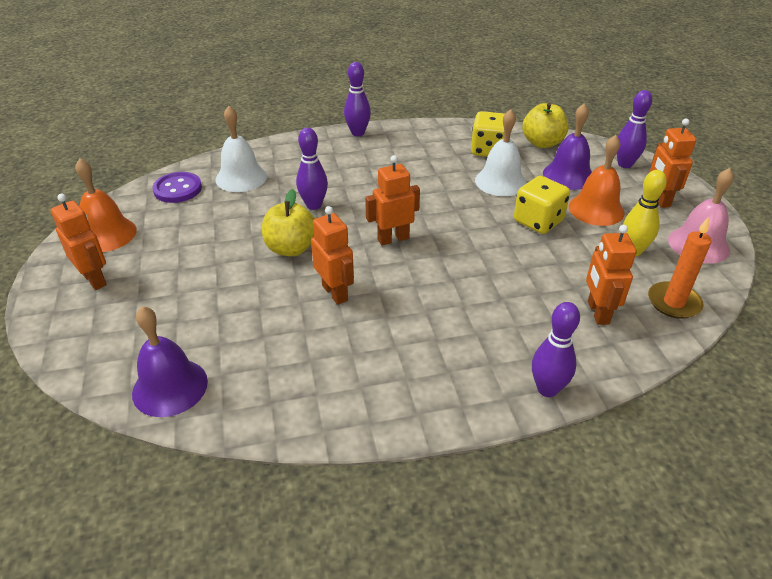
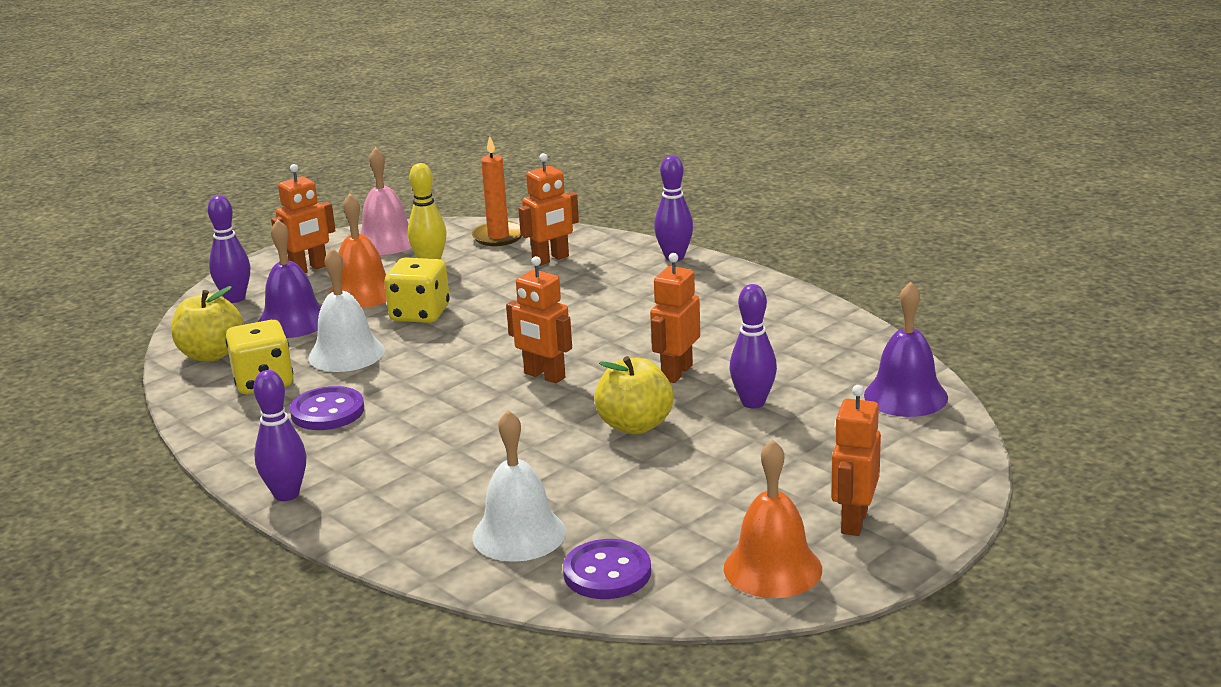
camera: 120 degrees left, 15 degrees down
(314, 205) = (529, 448): purple bowling pin -> purple bowling pin (753, 402)
(430, 160) = (327, 411): none -> purple button

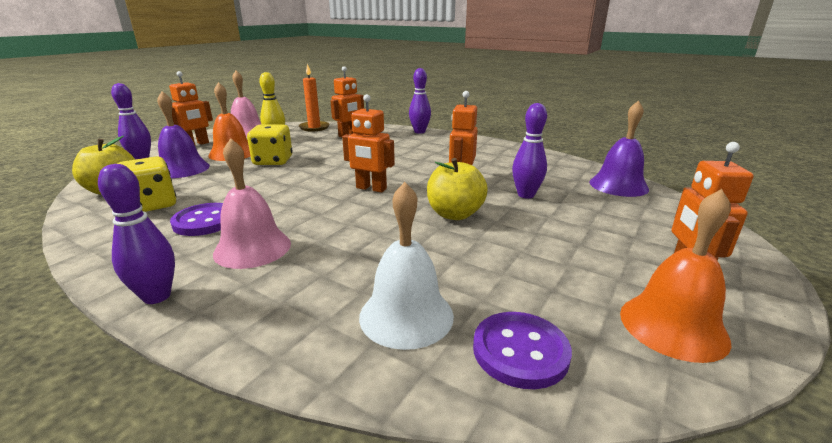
camera: 15 degrees left, 0 degrees up
(346, 354) = (221, 184): white bell -> none
(380, 451) = (252, 248): none -> pink bell

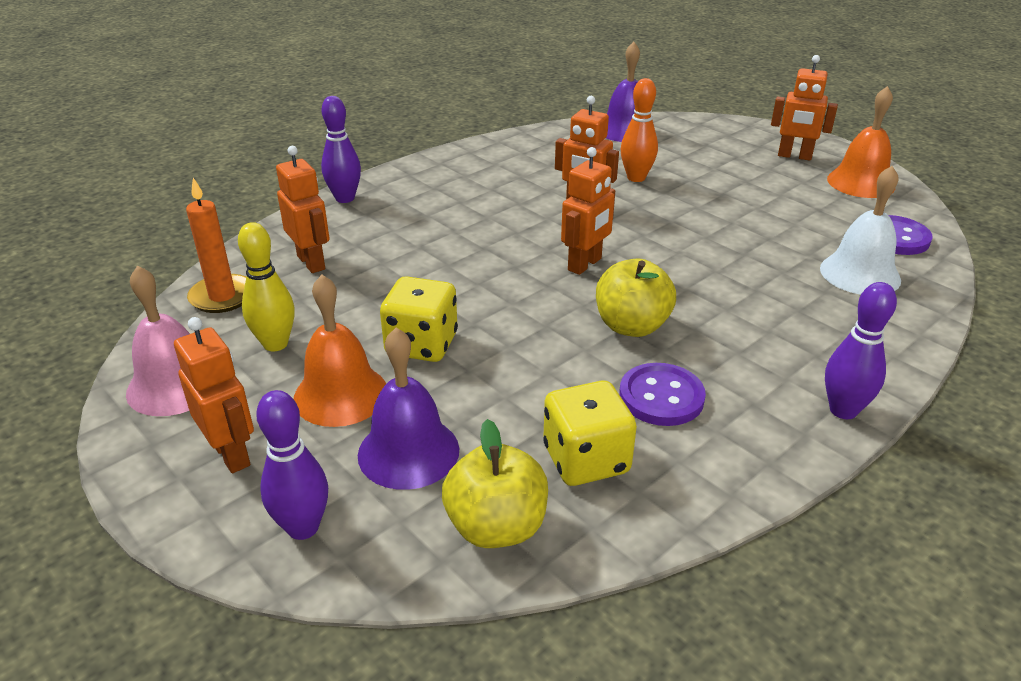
camera: 75 degrees left, 10 degrees up
(252, 248) = (742, 353): pink bell -> none
(455, 214) = (676, 223): yellow apple -> yellow apple (631, 326)
(526, 195) = (636, 178): purple bowling pin -> orange bowling pin

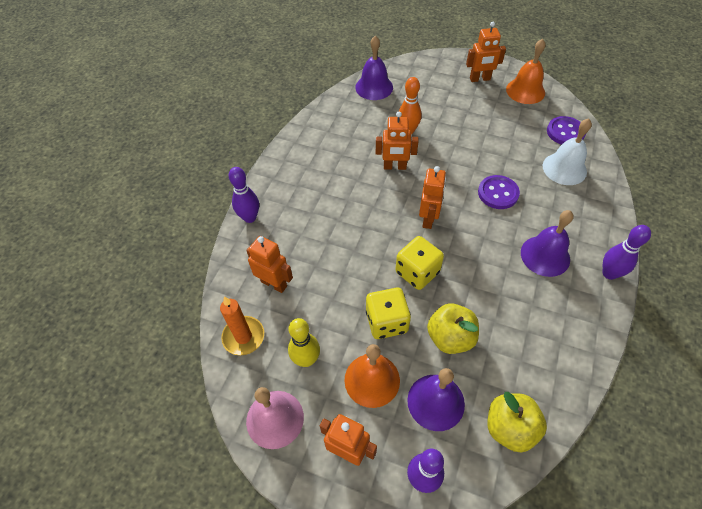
camera: 25 degrees left, 20 degrees up
(586, 460) = (520, 363): yellow dice -> yellow dice (417, 272)
(631, 326) = (482, 258): yellow apple -> yellow apple (450, 337)
(661, 397) = (527, 303): purple button -> purple button (498, 193)
(740, 355) = (545, 255): none -> purple bell

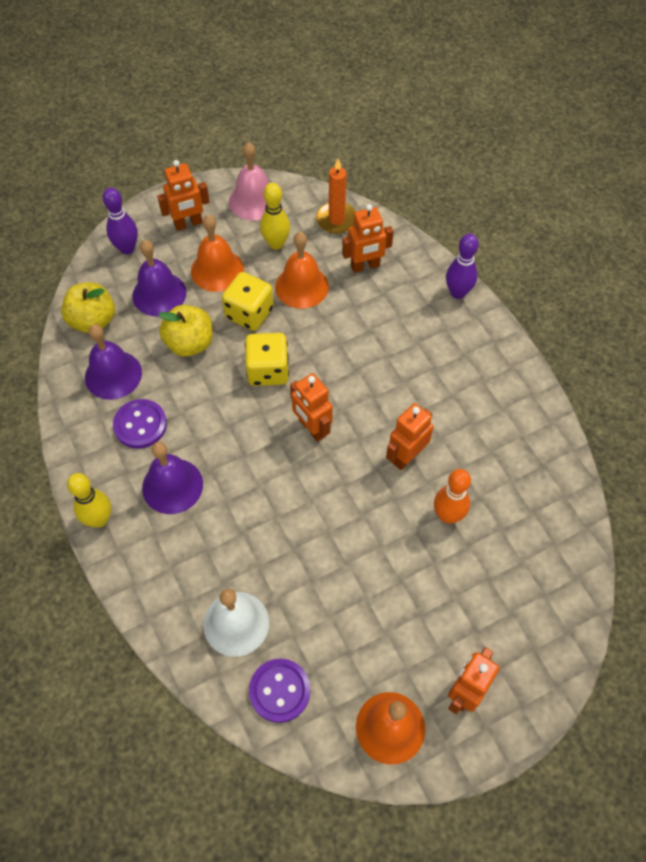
camera: 130 degrees right, 5 degrees up
(330, 308) = (301, 286): none -> orange bell
(374, 87) = (561, 545): purple bell -> purple bell (113, 375)
(498, 193) = (276, 519): purple button -> purple button (140, 425)
(609, 273) = (99, 519): purple bowling pin -> yellow bowling pin

